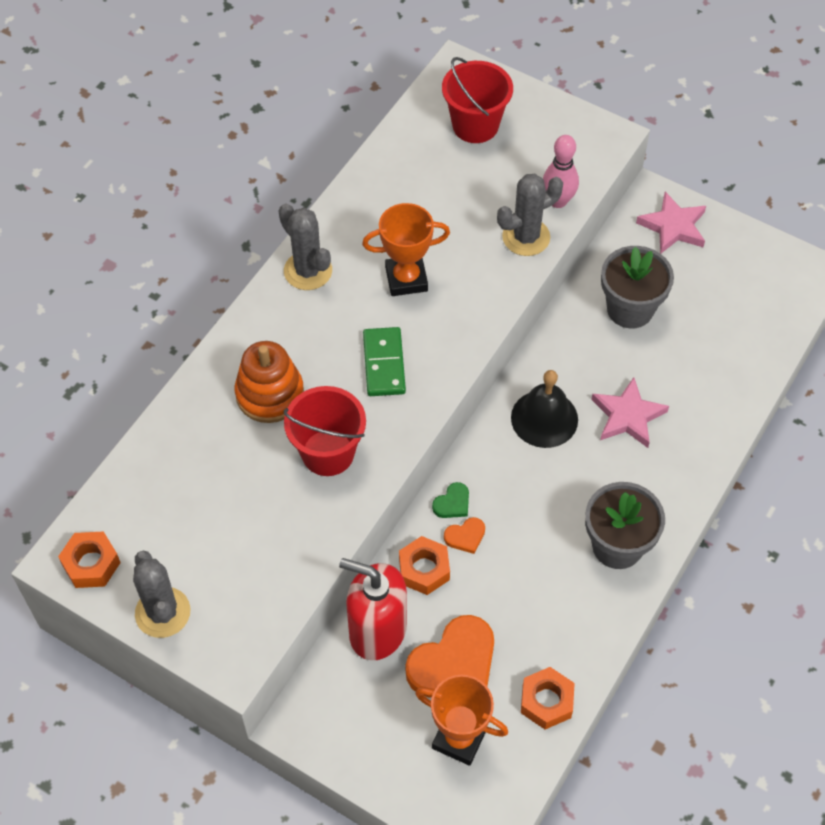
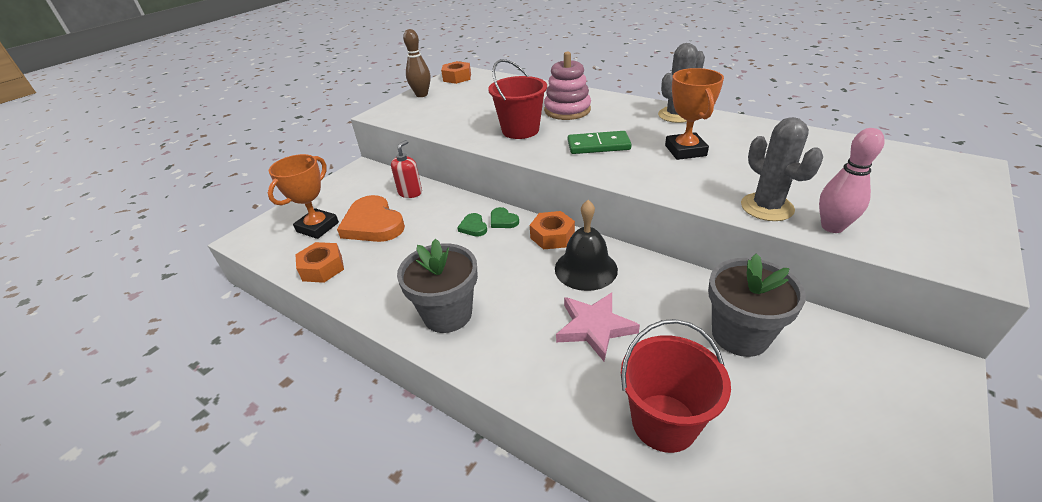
camera: 95 degrees right, 20 degrees down
(162, 612) = (421, 95): grey cactus -> brown bowling pin
(270, 394) = (567, 110): orange stacking toy -> pink stacking toy
(377, 630) = (410, 192): red soap dispenser -> red soap dispenser, size x0.55
(424, 569) = (450, 209): orange nut -> orange nut (552, 236)
(465, 536) = (473, 227): orange heart -> green heart
(475, 125) = (898, 176): red bucket -> red bucket (664, 422)
(673, 226) = (898, 385): pink star -> none

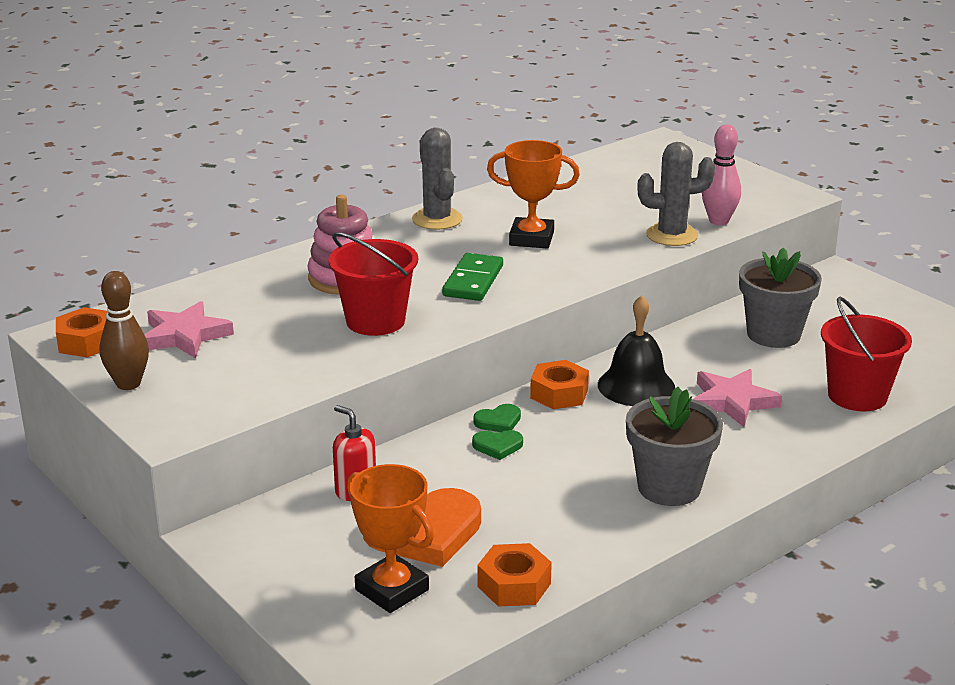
camera: 75 degrees left, 10 degrees down
(474, 93) = (184, 336): none -> pink star

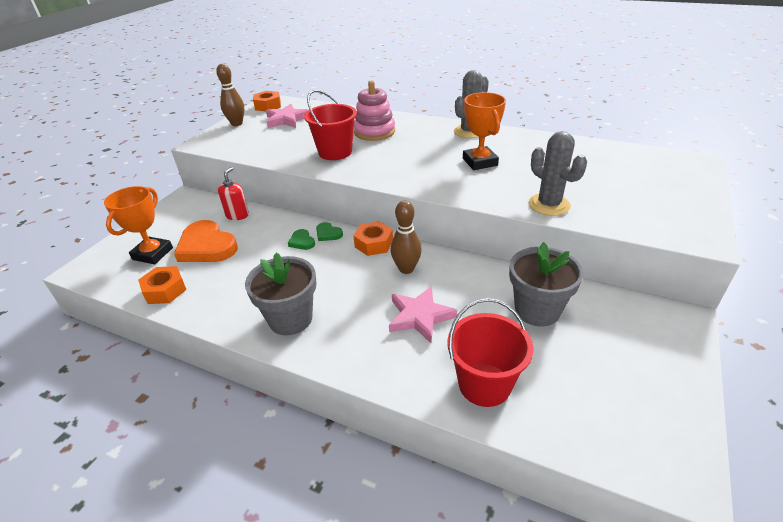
camera: 65 degrees right, 10 degrees up
(473, 281) = (406, 162): green domino -> none
(636, 386) = (406, 269): black bell -> brown bowling pin
(719, 221) = (599, 217): pink bowling pin -> none

